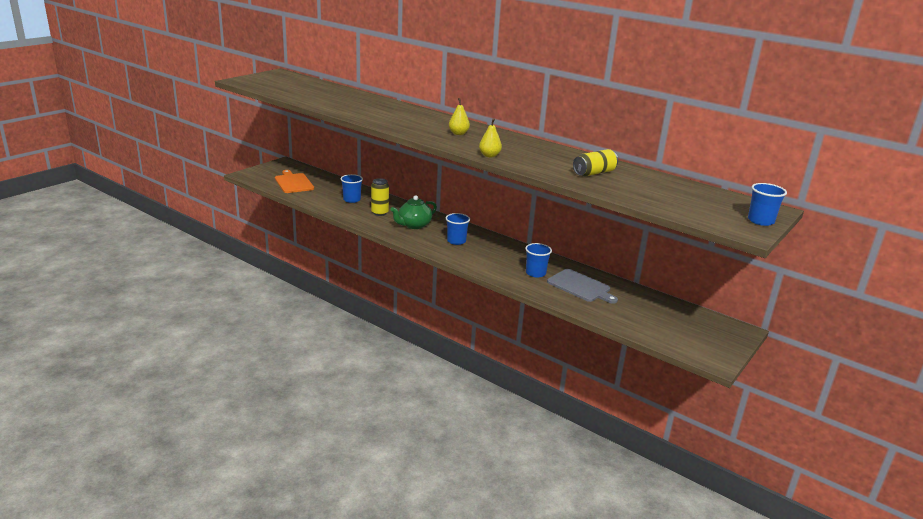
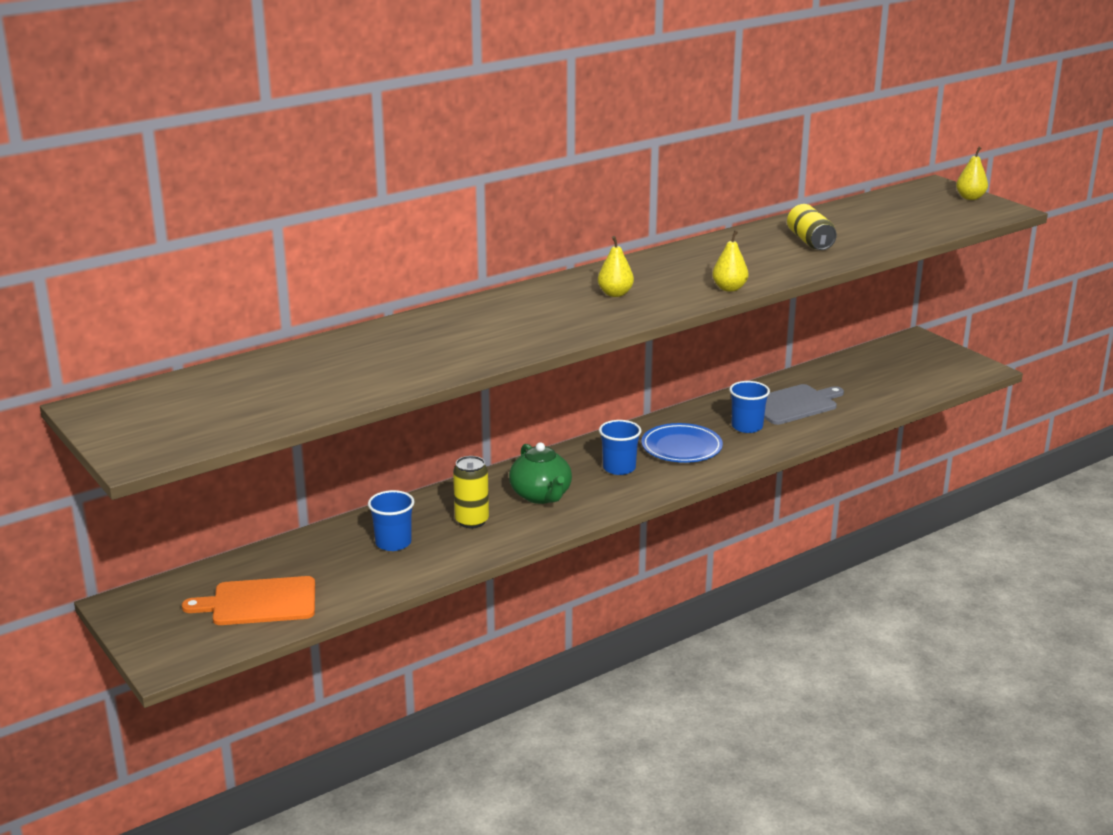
camera: 70 degrees left, 0 degrees up
(492, 256) = (681, 448): none -> blue plate
(760, 221) = (970, 198): blue cup -> yellow pear

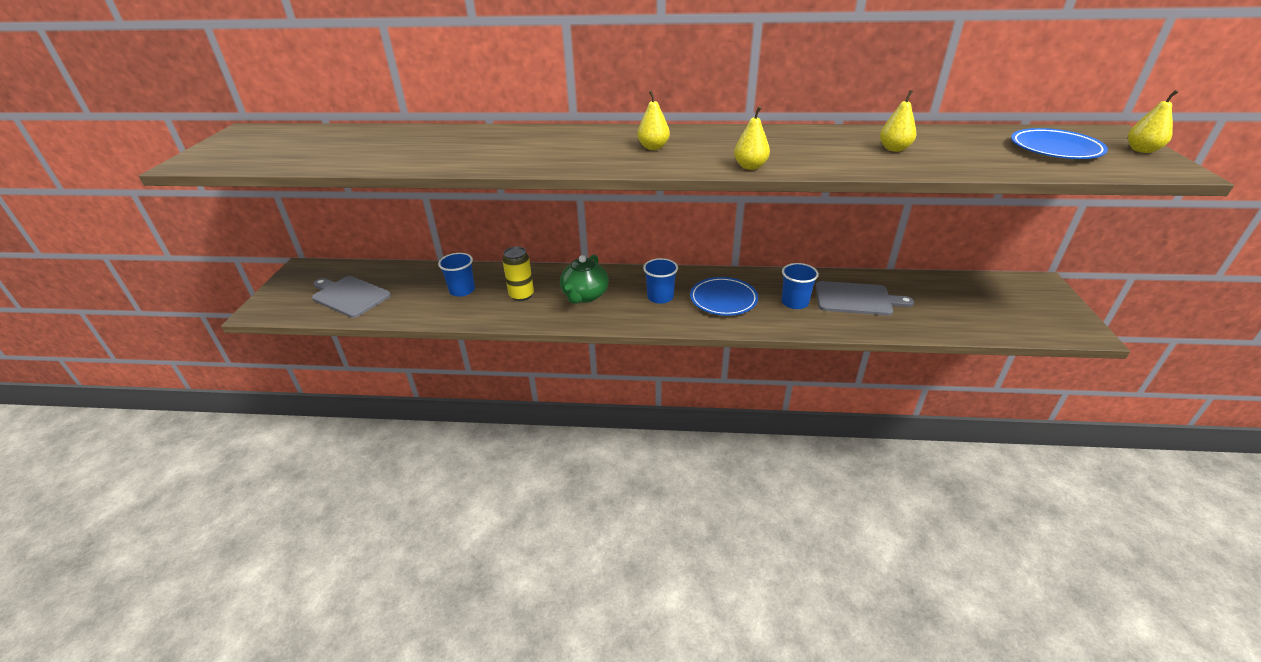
camera: 40 degrees right, 10 degrees up
(259, 602) = (349, 296): orange cutting board -> grey cutting board
(810, 241) = (894, 149): yellow can -> yellow pear
(917, 211) = (1055, 149): none -> blue plate

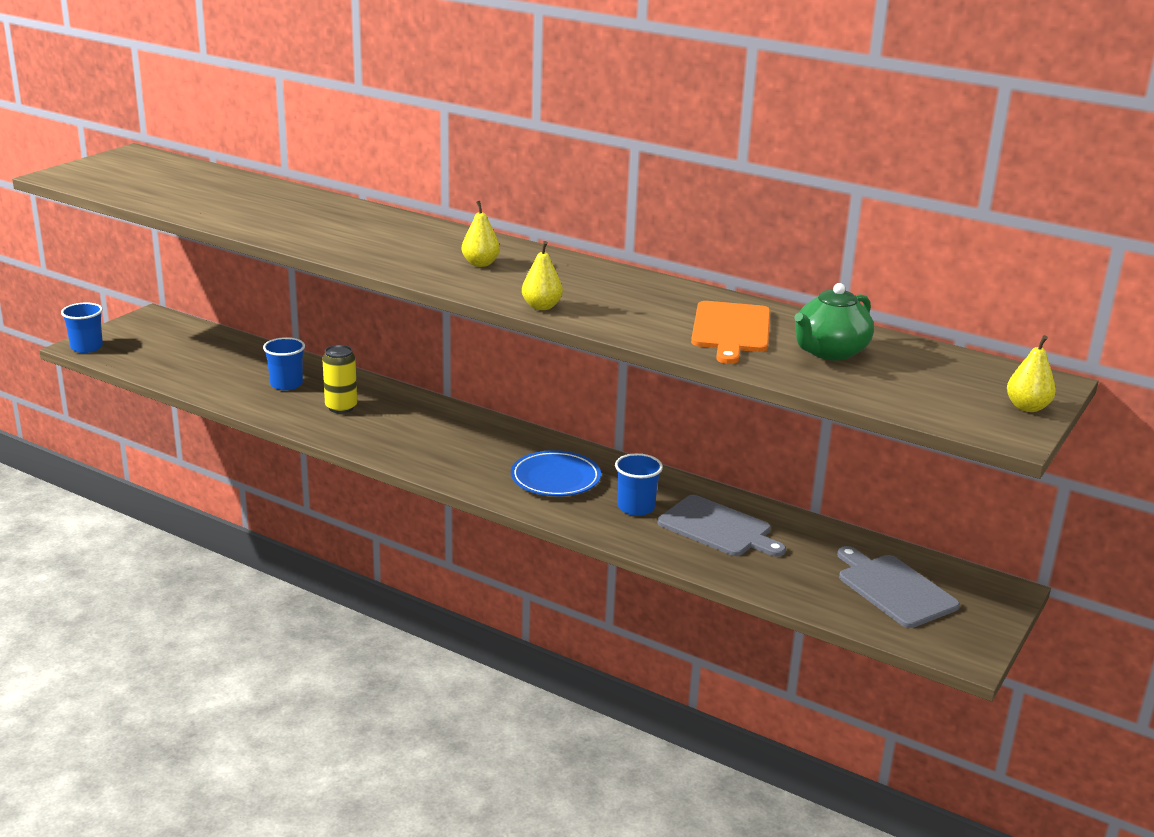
camera: 25 degrees right, 10 degrees down
(349, 296) = (173, 357): grey cutting board -> grey cutting board (894, 589)
(585, 296) = (406, 428): green teapot -> green teapot (829, 352)
(660, 297) = (487, 454): blue cup -> blue cup (87, 347)
(894, 149) = (731, 330): yellow pear -> orange cutting board
(1055, 149) = (920, 378): blue plate -> none

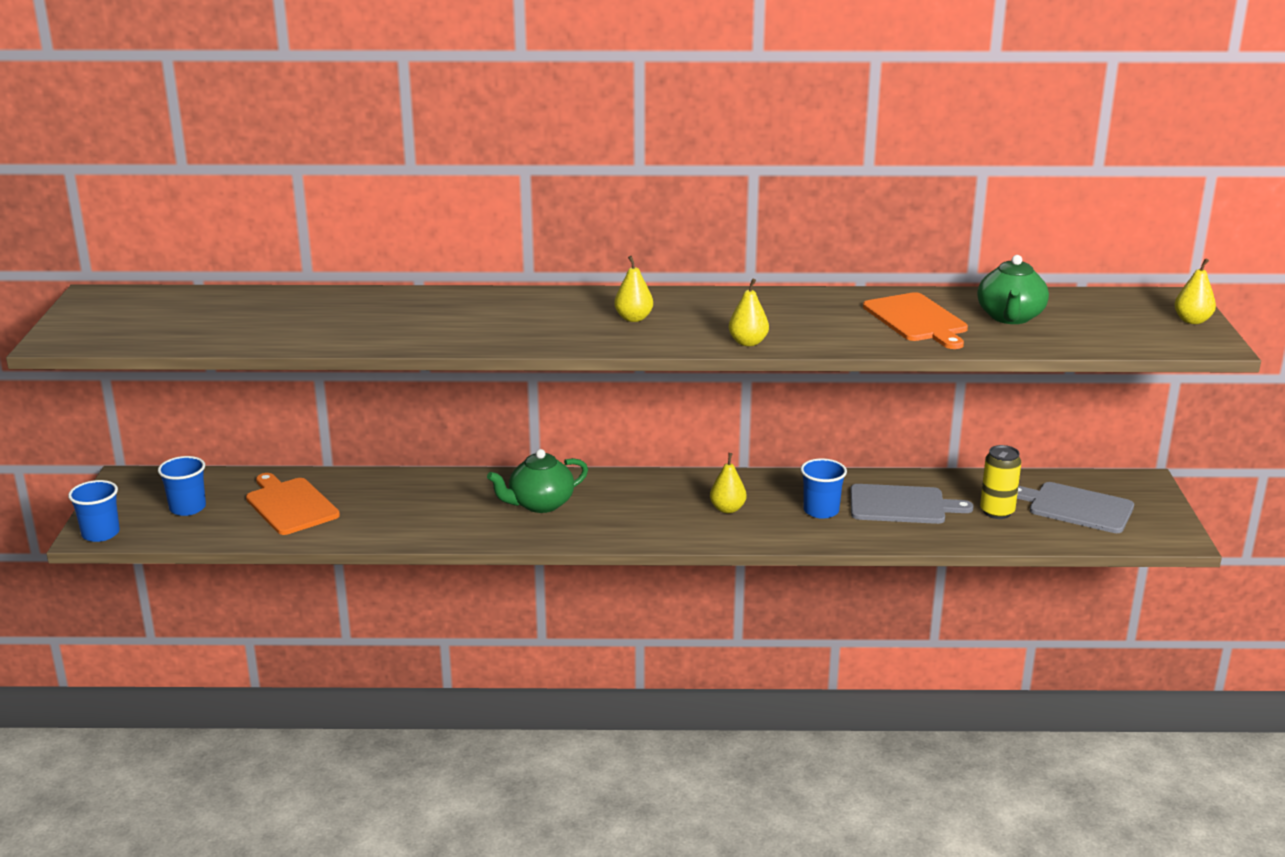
camera: 30 degrees left, 0 degrees up
(231, 367) = (290, 505): none -> orange cutting board
(286, 384) = (370, 504): blue cup -> blue cup (187, 508)
(341, 407) = (454, 508): yellow can -> yellow can (997, 512)
(409, 425) = (540, 504): none -> green teapot
(555, 479) = (727, 509): blue plate -> yellow pear

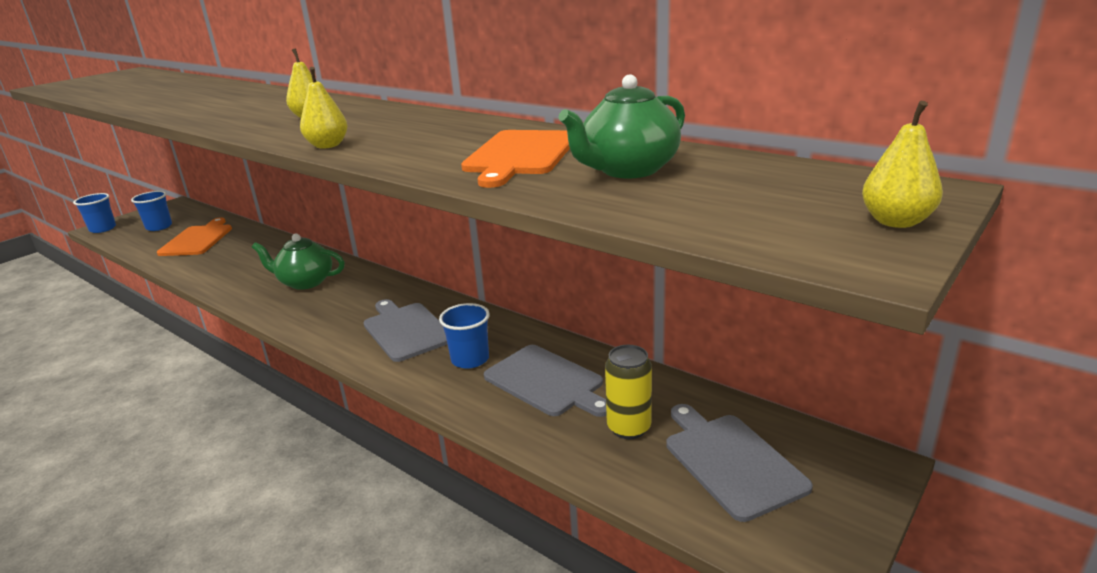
camera: 40 degrees right, 0 degrees up
(727, 509) = (406, 330): yellow pear -> grey cutting board

